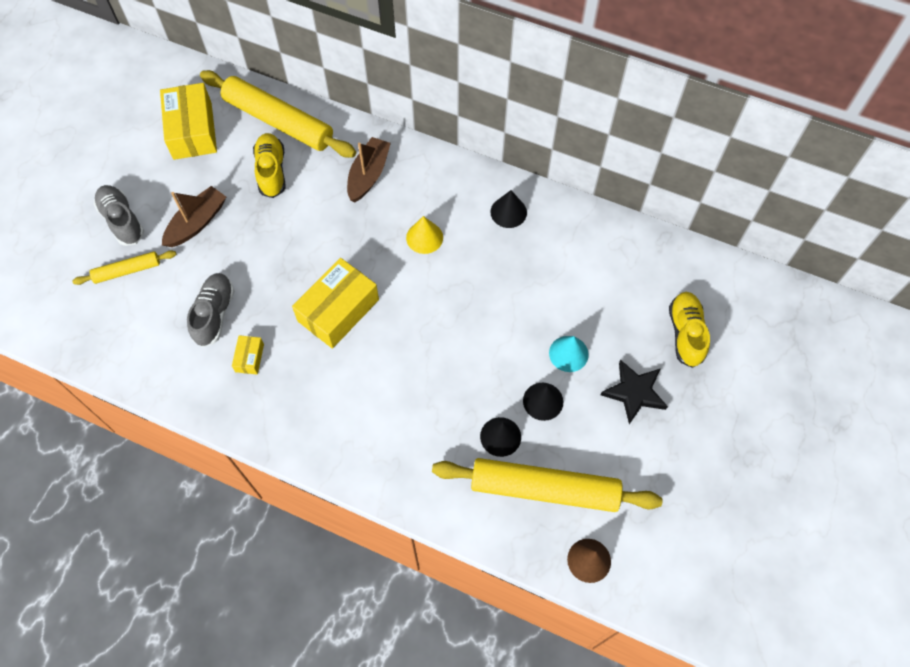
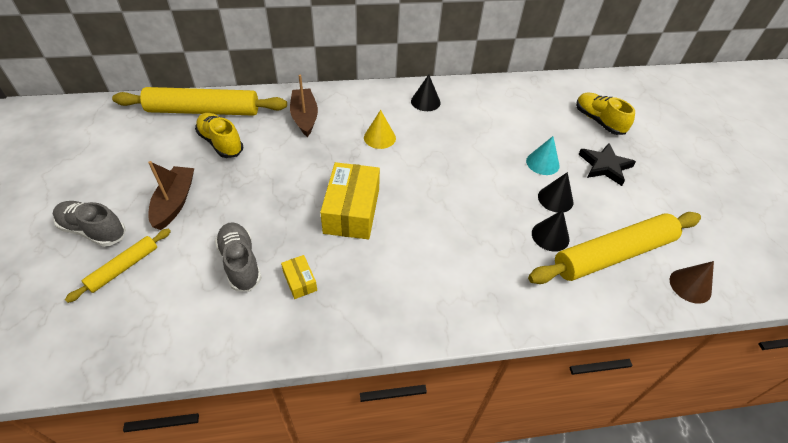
camera: 35 degrees left, 15 degrees down
(192, 130) = (127, 142): yellow box -> none

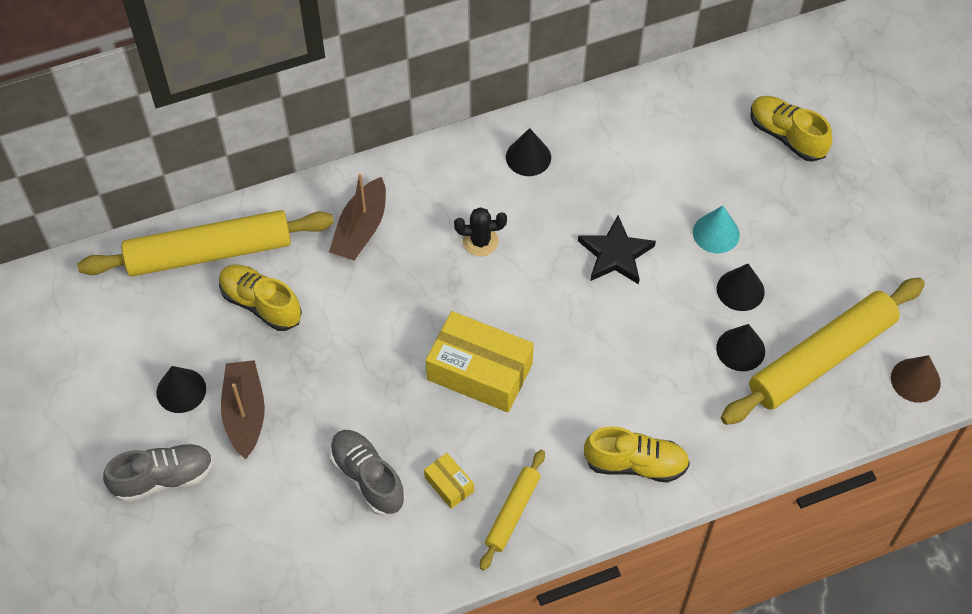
camera: 10 degrees left, 10 degrees up
(93, 230) = (163, 478): grey shoe -> grey shoe turned 150 degrees clockwise
(124, 268) = (229, 518): yellow rolling pin -> yellow rolling pin (513, 512)
(140, 180) = (181, 390): none -> black cone
(304, 117) = (361, 229): brown boat -> brown boat turned 135 degrees counterclockwise
(352, 211) = (480, 371): yellow box -> yellow box turned 60 degrees counterclockwise
(379, 137) = (480, 241): yellow cone -> black cactus
(452, 298) = (635, 464): none -> yellow shoe
(605, 166) = (801, 218): black star -> black star (615, 254)

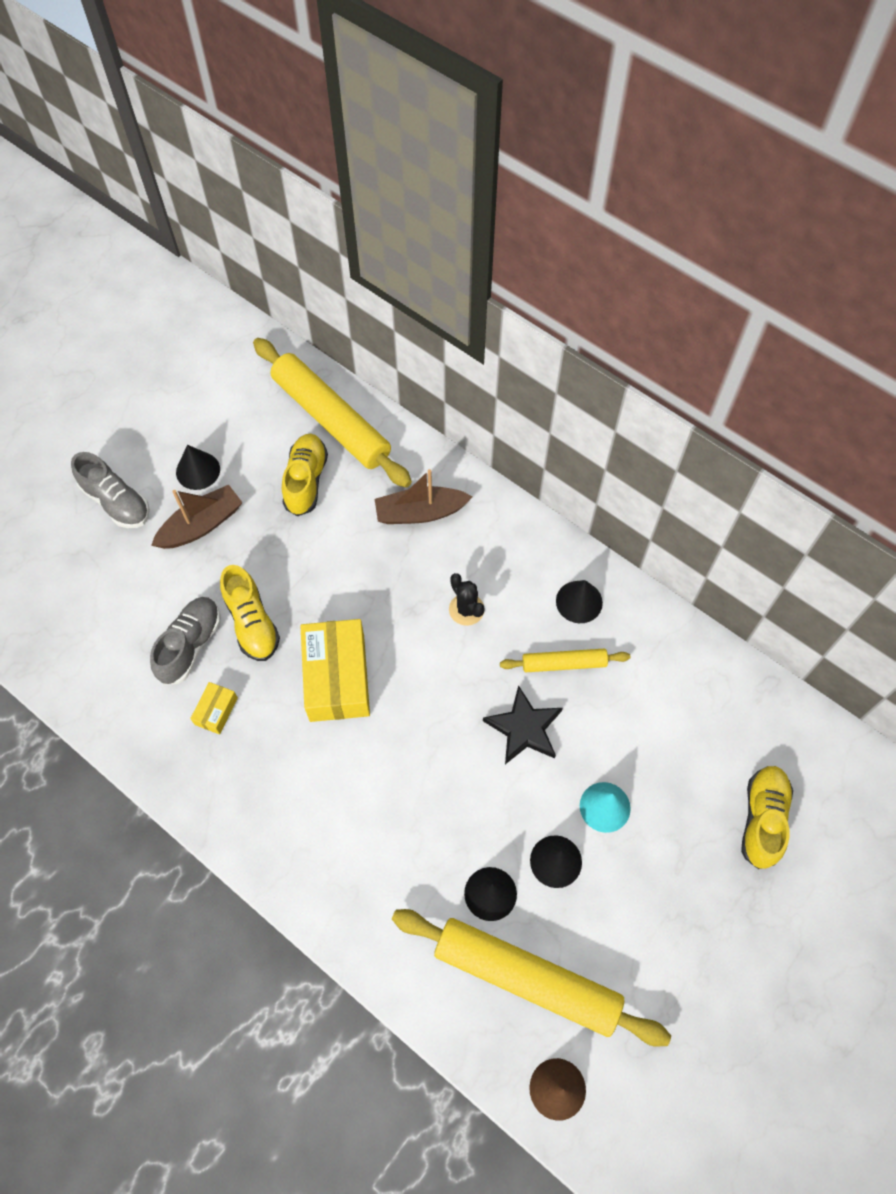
camera: 60 degrees right, 5 degrees up
(513, 512) = (215, 776): yellow rolling pin -> yellow rolling pin (564, 663)
(635, 464) = (317, 857): yellow shoe -> yellow shoe (252, 622)

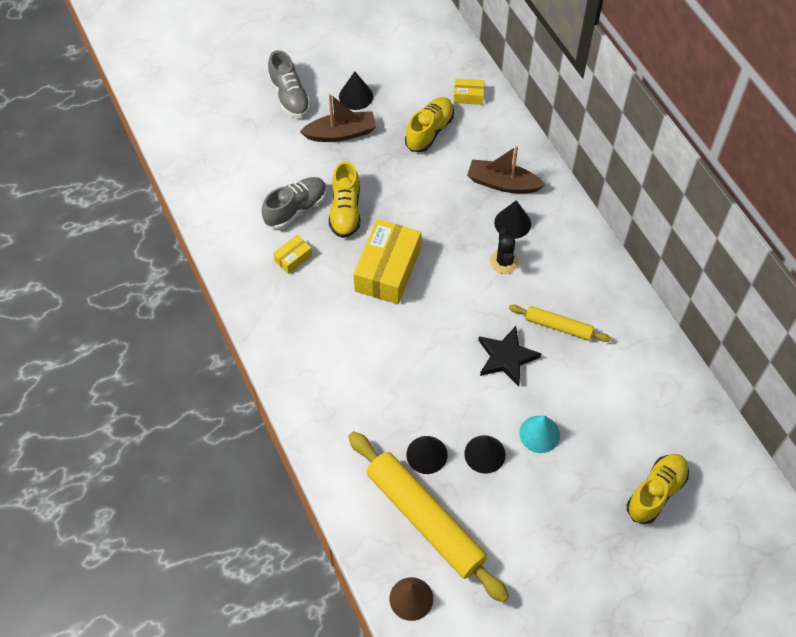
camera: 25 degrees right, 5 degrees down
(331, 419) = (468, 96): yellow rolling pin -> yellow box
(579, 601) = (591, 289): black cone -> black cone (512, 223)

